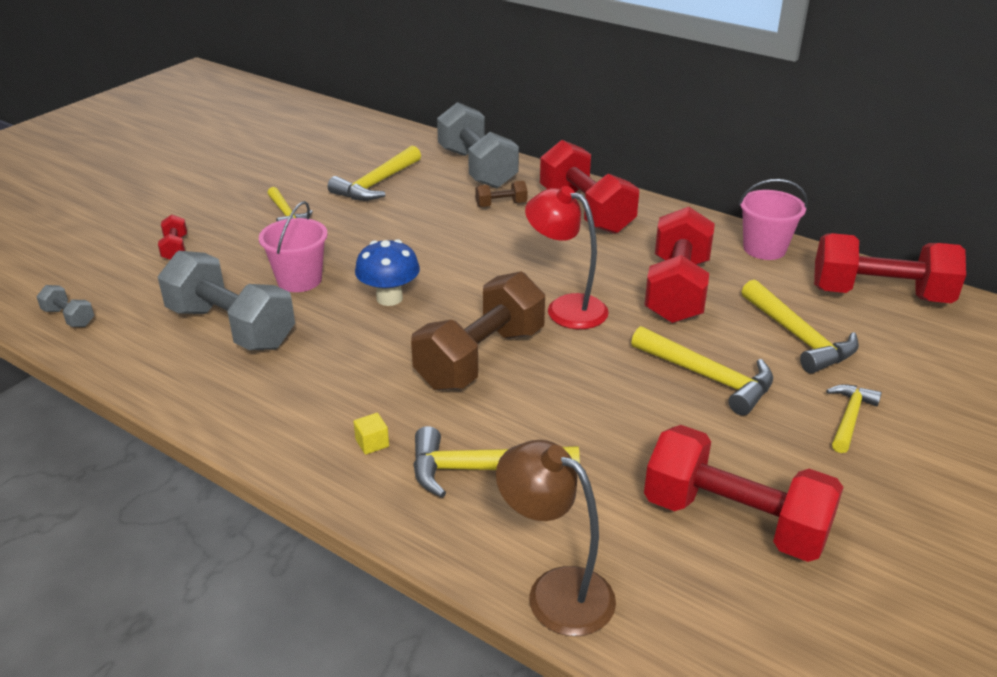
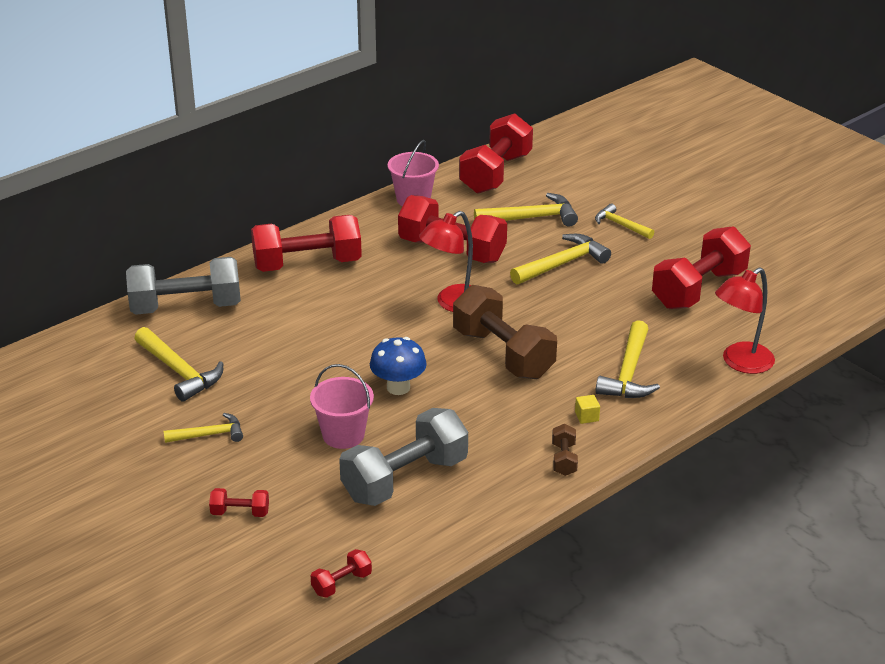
camera: 75 degrees left, 0 degrees up
(69, 318) = (341, 583): grey dumbbell -> red dumbbell
(501, 205) = (269, 305): brown dumbbell -> brown dumbbell (564, 459)
(555, 591) = (740, 363): brown lamp -> red lamp

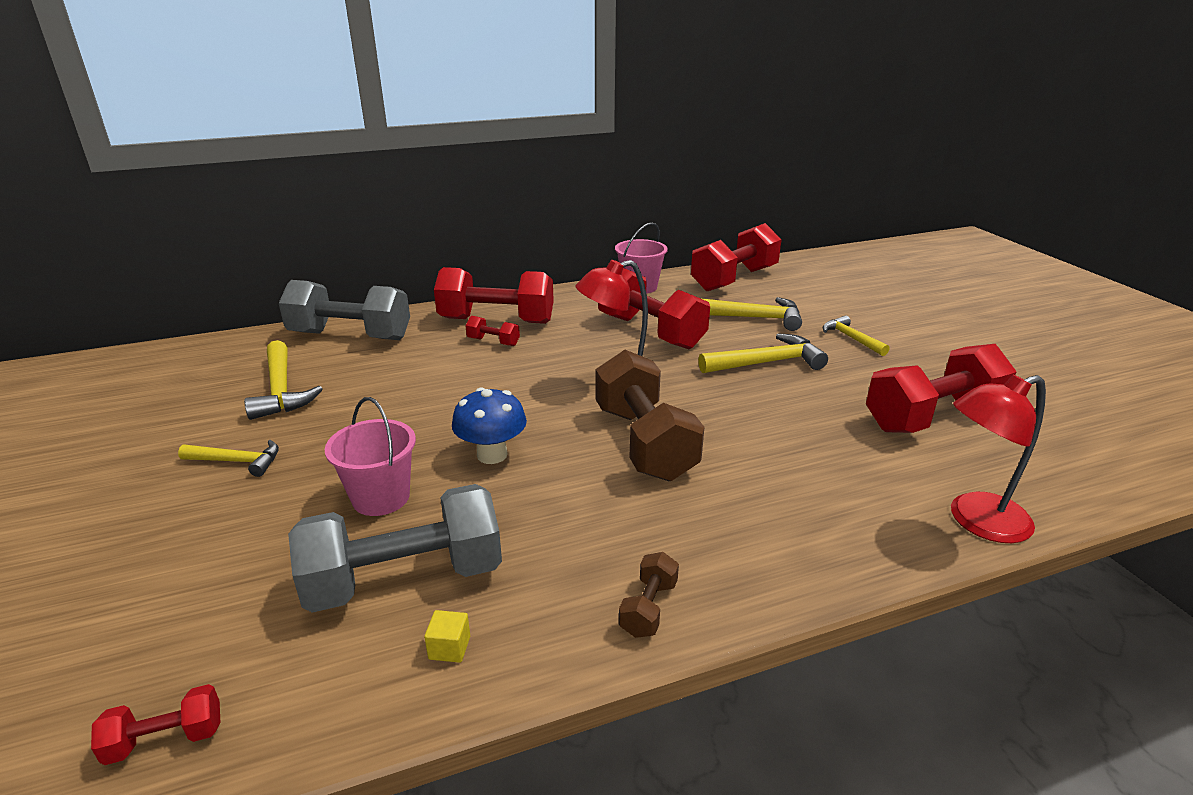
camera: 20 degrees right, 5 degrees down
(240, 512) = (162, 571): red dumbbell -> red dumbbell (493, 342)
(586, 416) = (714, 548): yellow cube -> yellow cube (449, 648)
(629, 372) = (802, 500): yellow hammer -> none

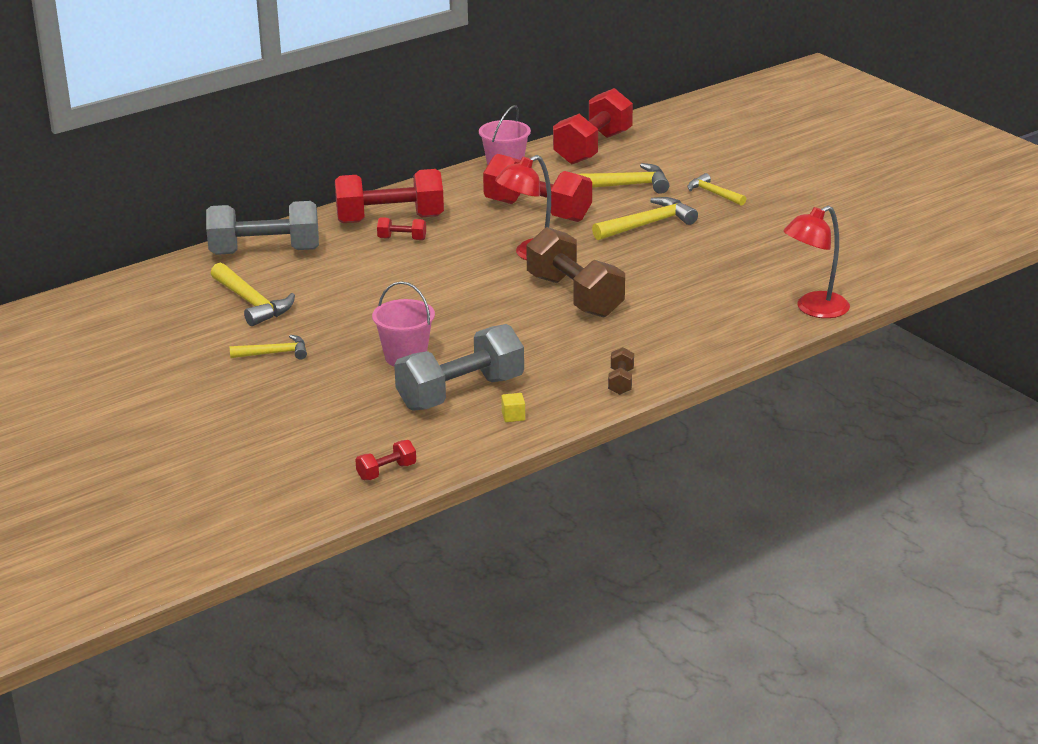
camera: 15 degrees left, 0 degrees up
(492, 455) = (465, 321): blue mushroom -> none
(932, 417) = (783, 248): red dumbbell -> none

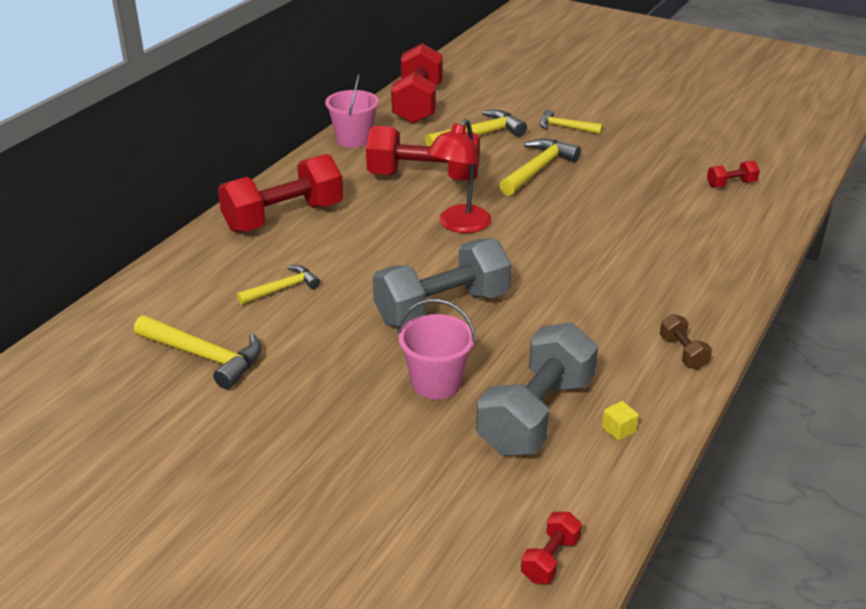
camera: 25 degrees left, 5 degrees up
(265, 251) = (173, 286): grey dumbbell -> grey dumbbell (442, 308)
(274, 353) = (281, 420): yellow hammer -> yellow hammer (282, 289)
(402, 239) = (314, 237): red dumbbell -> red dumbbell (731, 184)
(575, 296) = (544, 262): brown dumbbell -> none
(814, 309) = (768, 223): red lamp -> none

